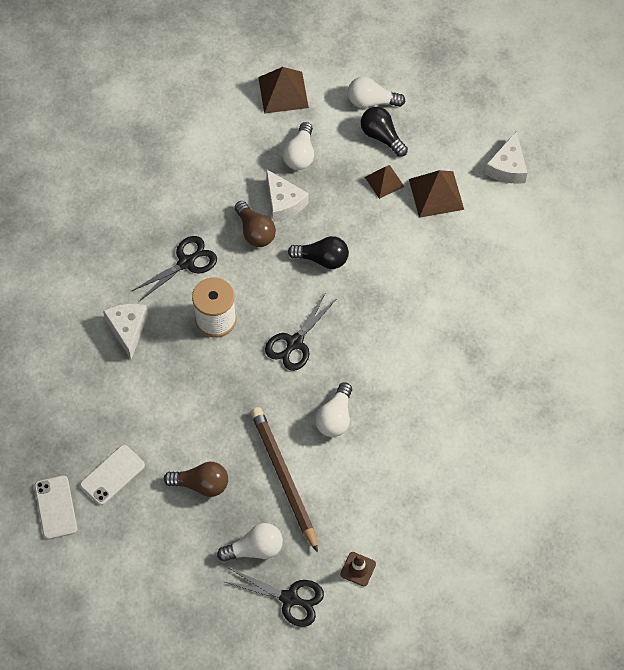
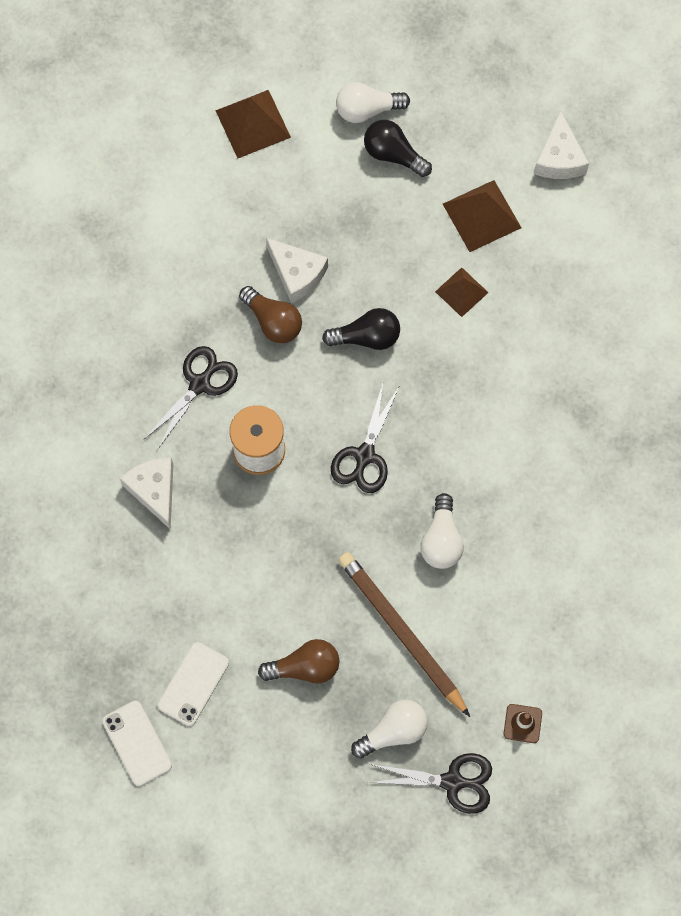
camera: 15 degrees left, 10 degrees up
(300, 155) = (299, 204): white light bulb -> none
(384, 181) = (413, 214): brown pyramid -> brown pyramid (461, 292)

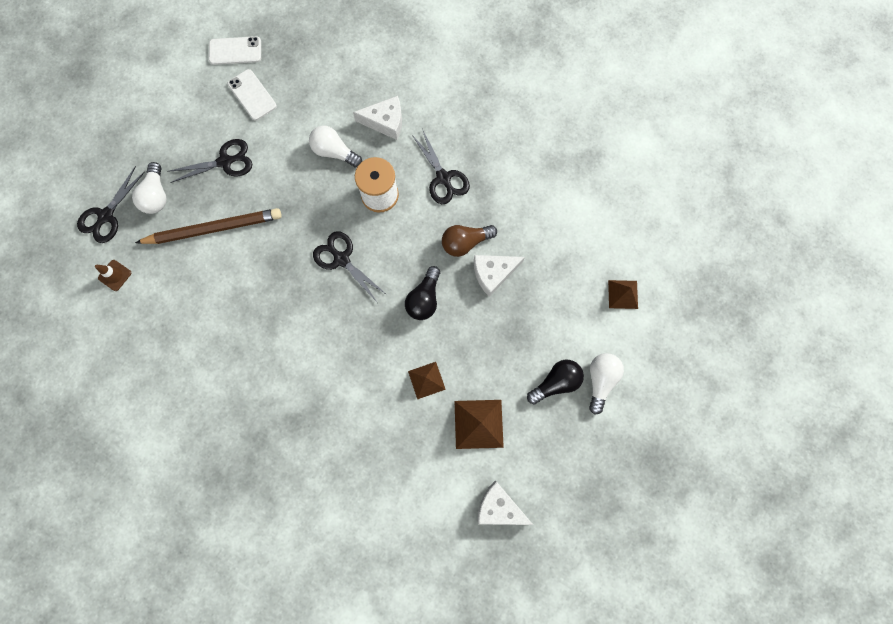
camera: 115 degrees right, 5 degrees up
(253, 124) = (623, 294): brown pyramid -> brown pyramid, size x0.64
(305, 667) = (225, 161): brown light bulb -> black scissors
(441, 540) = (259, 281): white light bulb -> white light bulb (334, 152)

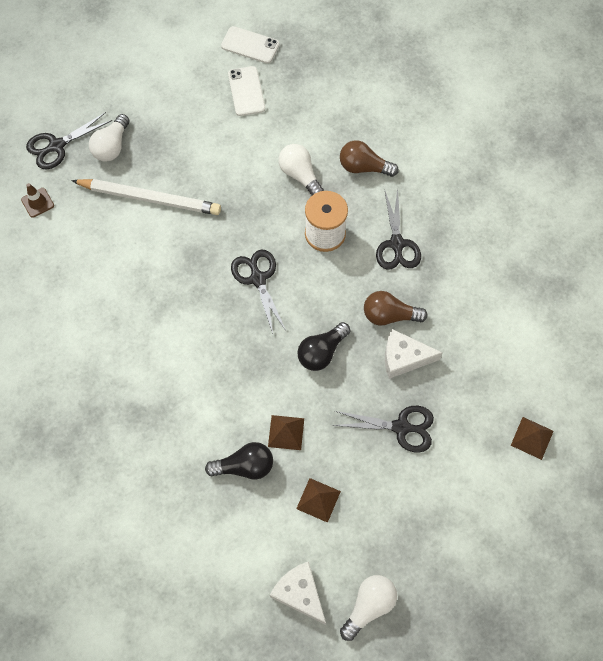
camera: 25 degrees right, 10 degrees down
(214, 228) = (150, 198): brown pencil -> white pencil
(225, 161) = (191, 142): black scissors -> black scissors (401, 427)
(385, 122) = (364, 167): white cheese -> brown light bulb
(478, 424) = (318, 500): brown pyramid -> brown pyramid, size x0.64
(556, 382) = (418, 495): black light bulb -> black light bulb (244, 466)
(600, 380) = (467, 514): white light bulb -> white light bulb (369, 606)

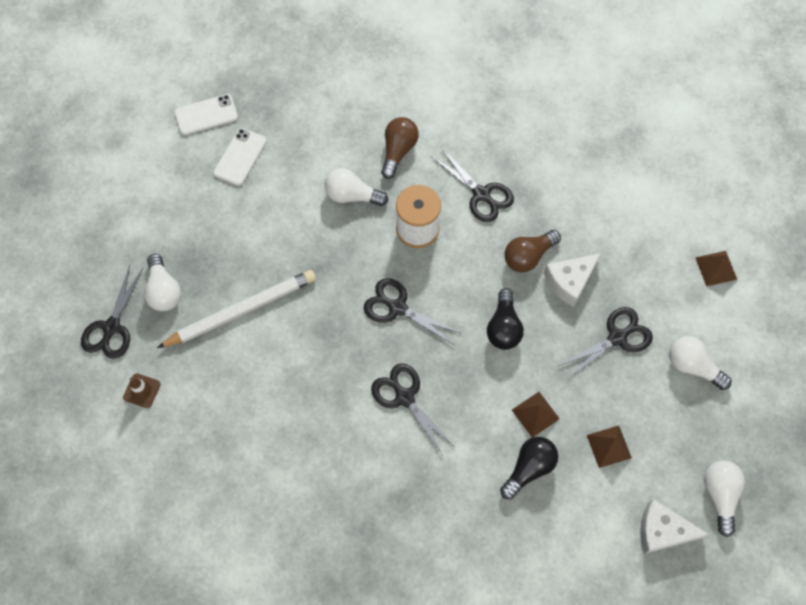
camera: 40 degrees left, 0 degrees up
(204, 345) = (404, 397): none -> black scissors
(246, 91) = (240, 157): white phone -> white phone turned 75 degrees clockwise
(364, 167) = (398, 151): brown light bulb -> brown light bulb turned 135 degrees clockwise
(440, 495) = (692, 366): none -> white light bulb

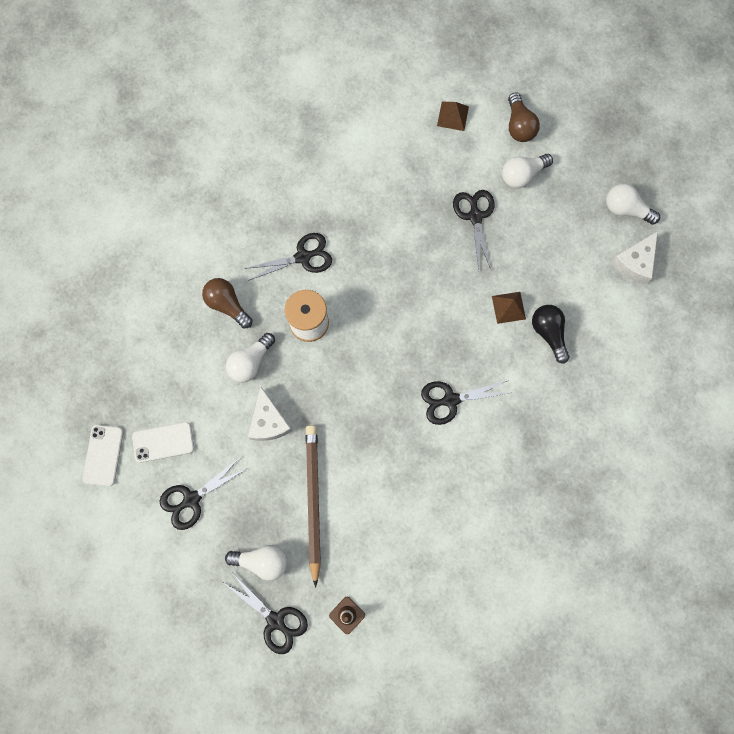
camera: 65 degrees left, 10 degrees up
(240, 157) = (163, 442): white phone -> white phone turned 60 degrees counterclockwise
(241, 310) = (313, 500): white pencil -> brown pencil
(397, 307) = (371, 371): black scissors -> black scissors (191, 499)
(503, 327) = (427, 296): black light bulb -> none
(528, 256) = (376, 248): brown light bulb -> brown light bulb (519, 125)
(570, 281) = (412, 227): white cheese -> white cheese (269, 421)
(609, 446) = (557, 267): brown pyramid -> none

